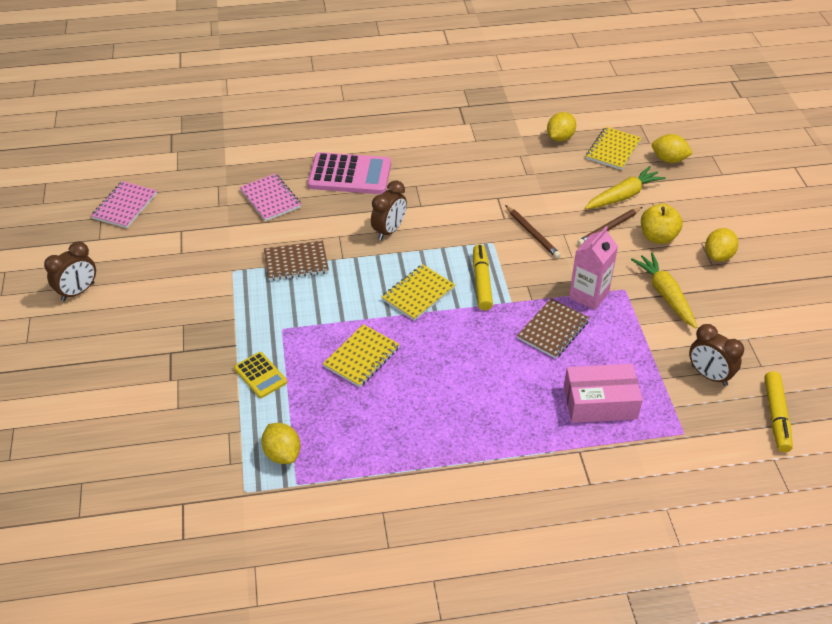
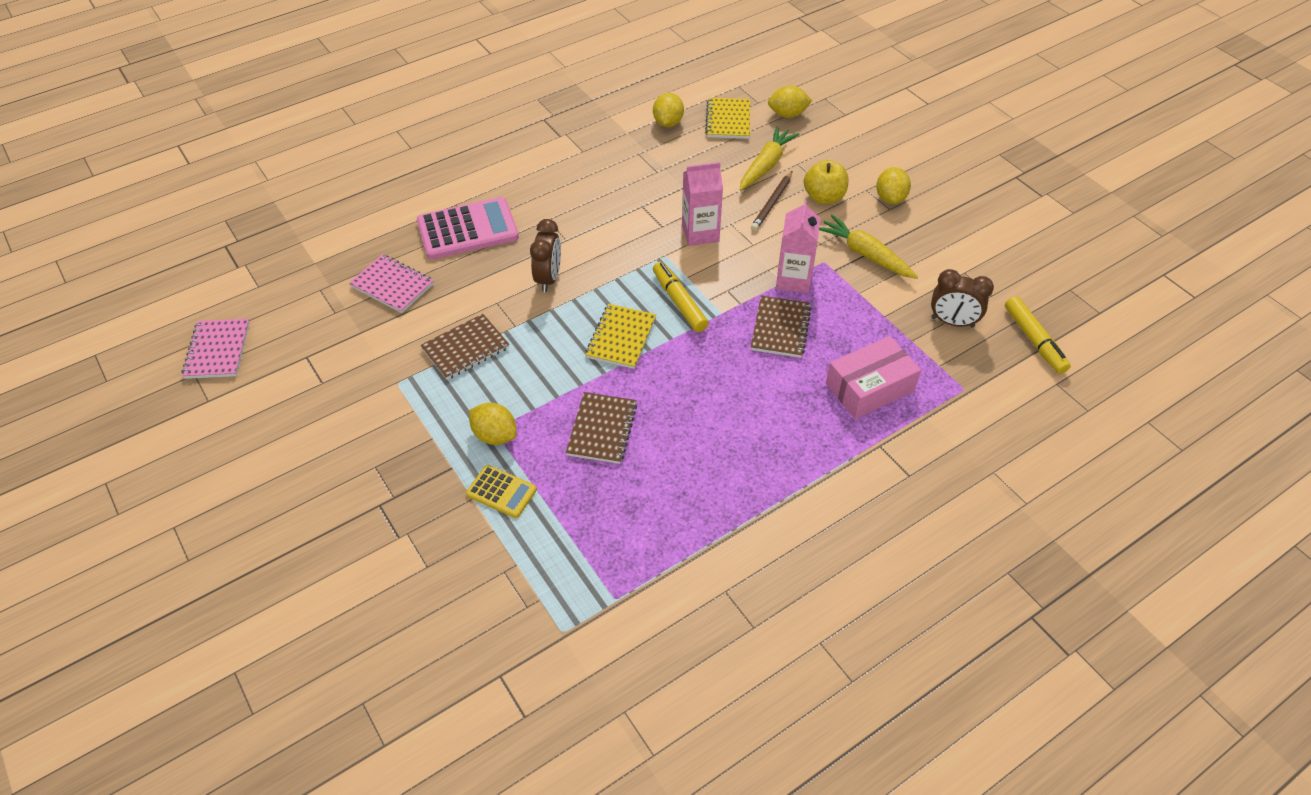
camera: 25 degrees left, 5 degrees up
(78, 292) = (219, 474): brown clock -> none
(282, 454) = (579, 571): yellow lemon -> yellow lemon (495, 435)
(361, 357) = (602, 429): yellow notebook -> brown notebook
(532, 233) = (700, 233): brown pencil -> pink carton

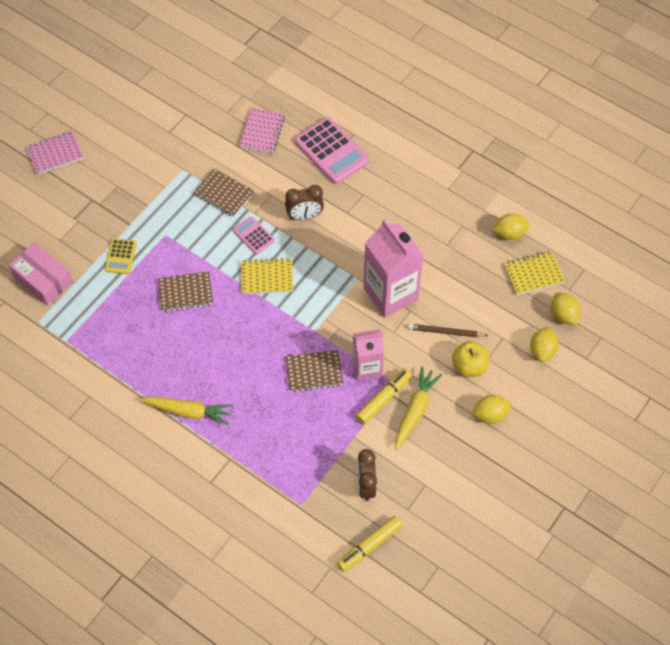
camera: 70 degrees right, 10 degrees up
(218, 350) = (174, 69): pink notebook -> pink notebook (55, 154)
(495, 435) = (161, 237): yellow lemon -> yellow lemon (542, 350)
(550, 335) = (253, 235): none -> pink calculator
(679, 302) = (314, 301): yellow marker -> yellow marker (383, 398)
(700, 233) = (390, 293): pink carton -> pink carton, size x1.62
(766, 165) = (490, 316): yellow carrot -> yellow carrot (188, 411)
(869, 387) = (279, 441): pink box -> pink box (43, 279)

